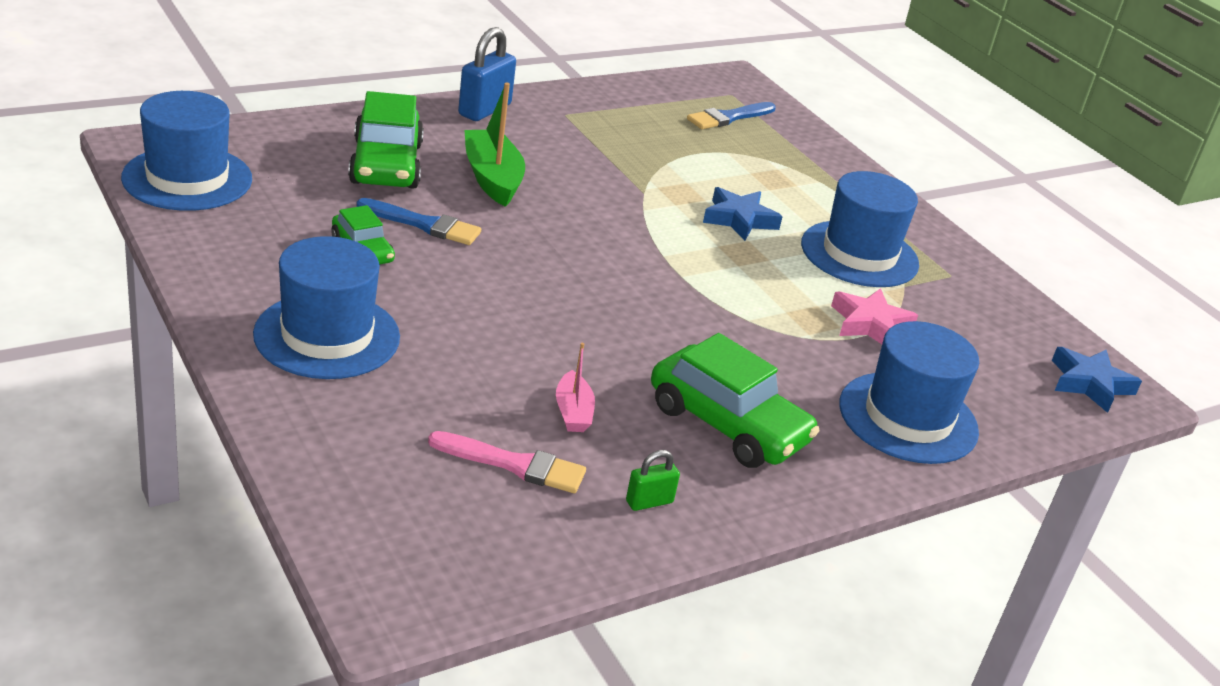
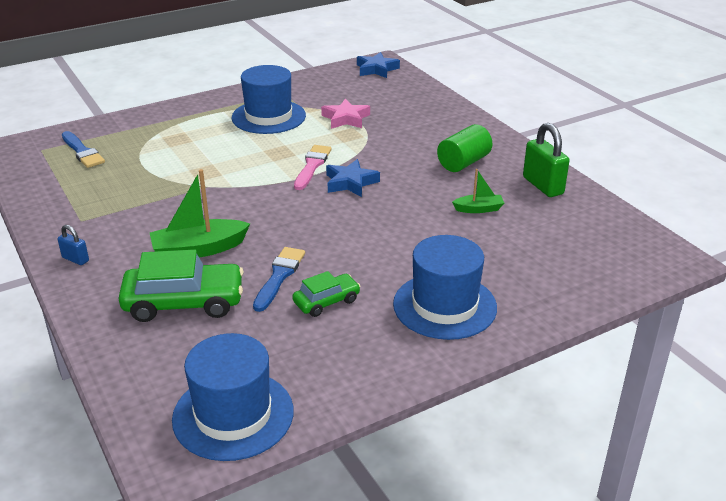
camera: 85 degrees left, 0 degrees up
(484, 110) = (75, 259): blue padlock -> blue padlock, size x0.53
(514, 464) = (537, 226): pink brush -> pink brush (312, 166)
(573, 412) = (478, 209): pink boat -> green boat
(649, 502) = (543, 186): green padlock -> green padlock, size x1.90
(728, 424) = (463, 163): green car -> green cylinder
(739, 219) = (236, 152): blue star -> blue star (350, 183)
(908, 418) = (430, 115): blue hat -> none

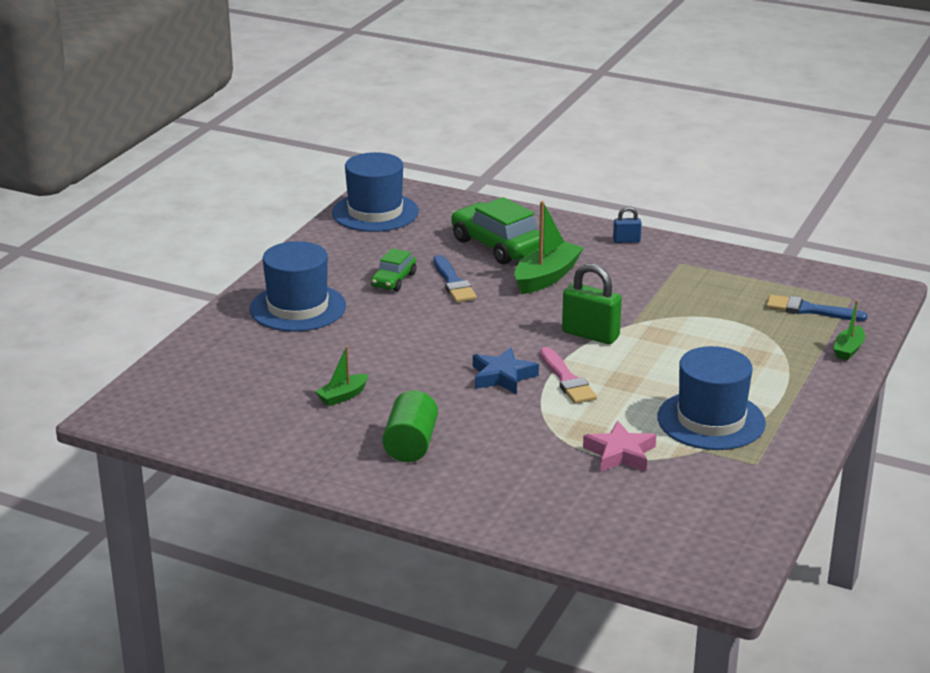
camera: 145 degrees right, 5 degrees down
(118, 123) = (848, 349): none -> green boat
(184, 302) = (497, 246): green car -> green car turned 90 degrees clockwise
(376, 69) = (707, 562): blue star -> none
(543, 186) = (296, 448): green padlock -> green padlock (590, 335)

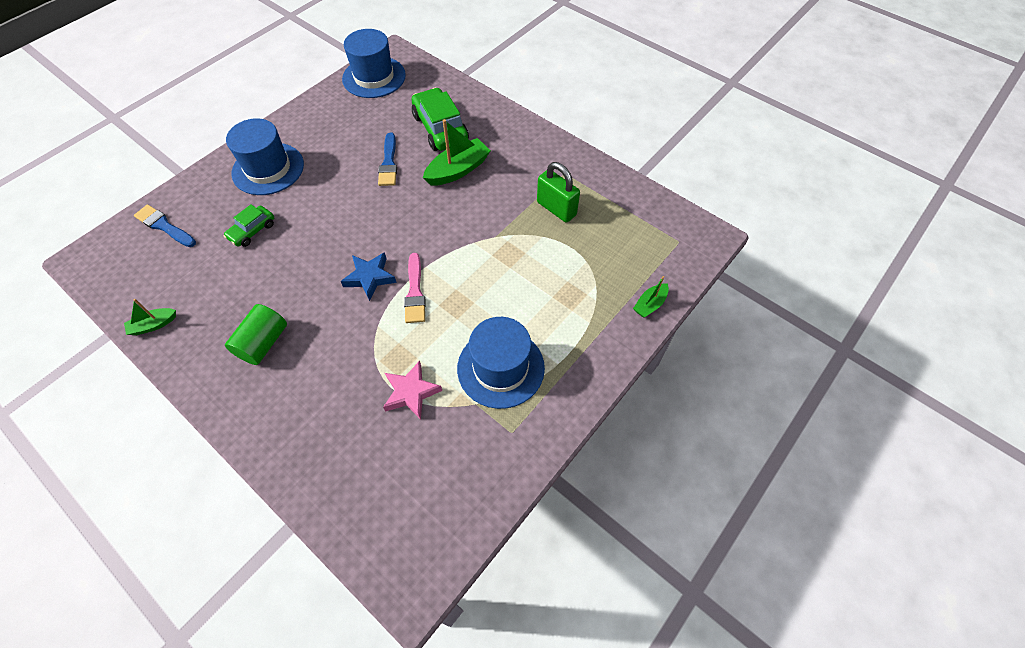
camera: 15 degrees right, 30 degrees up
(343, 396) = (246, 274): green boat -> green boat (153, 325)
(393, 280) = (349, 152): green car -> green car (252, 231)
(590, 335) = (458, 243): green padlock -> green padlock (556, 208)
(626, 241) = (536, 140): blue padlock -> none
(809, 310) = (639, 249): blue brush -> blue brush (164, 226)

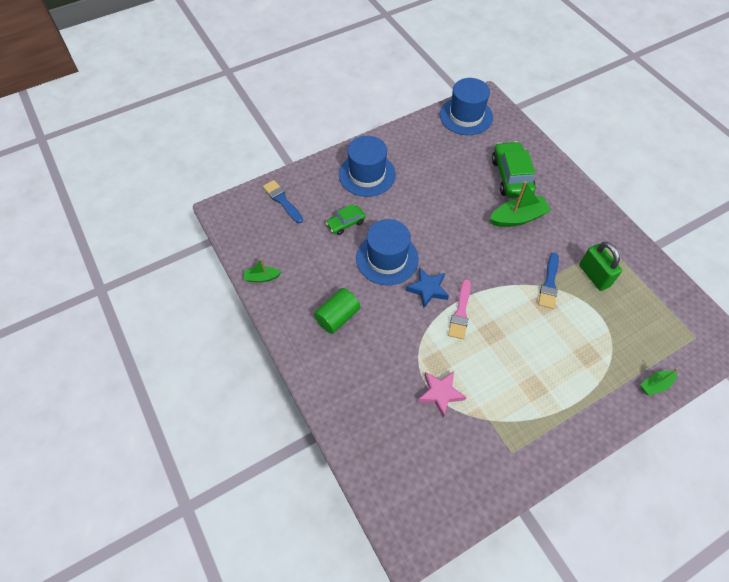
camera: 20 degrees right, 0 degrees up
(389, 163) = (462, 196): blue brush -> blue brush (549, 283)
(500, 368) = (515, 397): blue hat -> blue hat (387, 258)

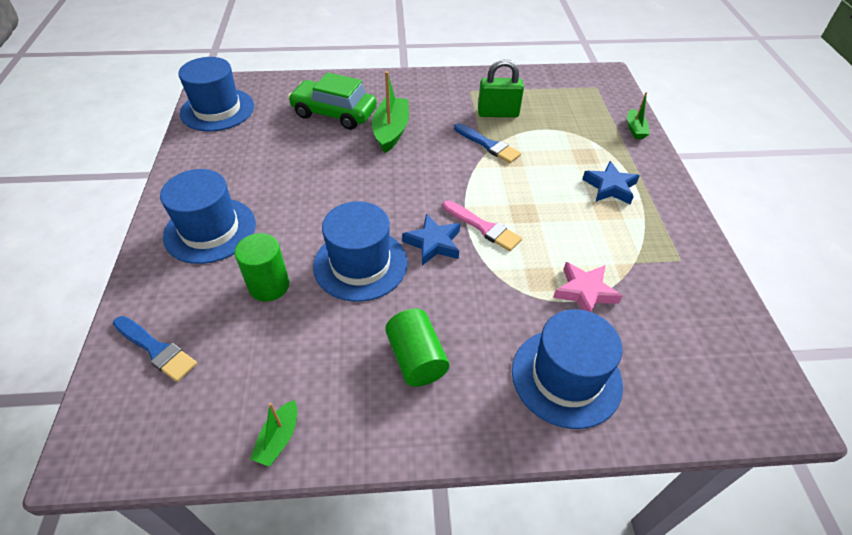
camera: 65 degrees left, 10 degrees down
(282, 200) = (156, 349): blue brush -> blue brush turned 135 degrees counterclockwise
(346, 223) = (269, 285): green car -> green cylinder
(366, 401) = (566, 377): none -> blue hat
(561, 383) = (610, 187): none -> blue star

